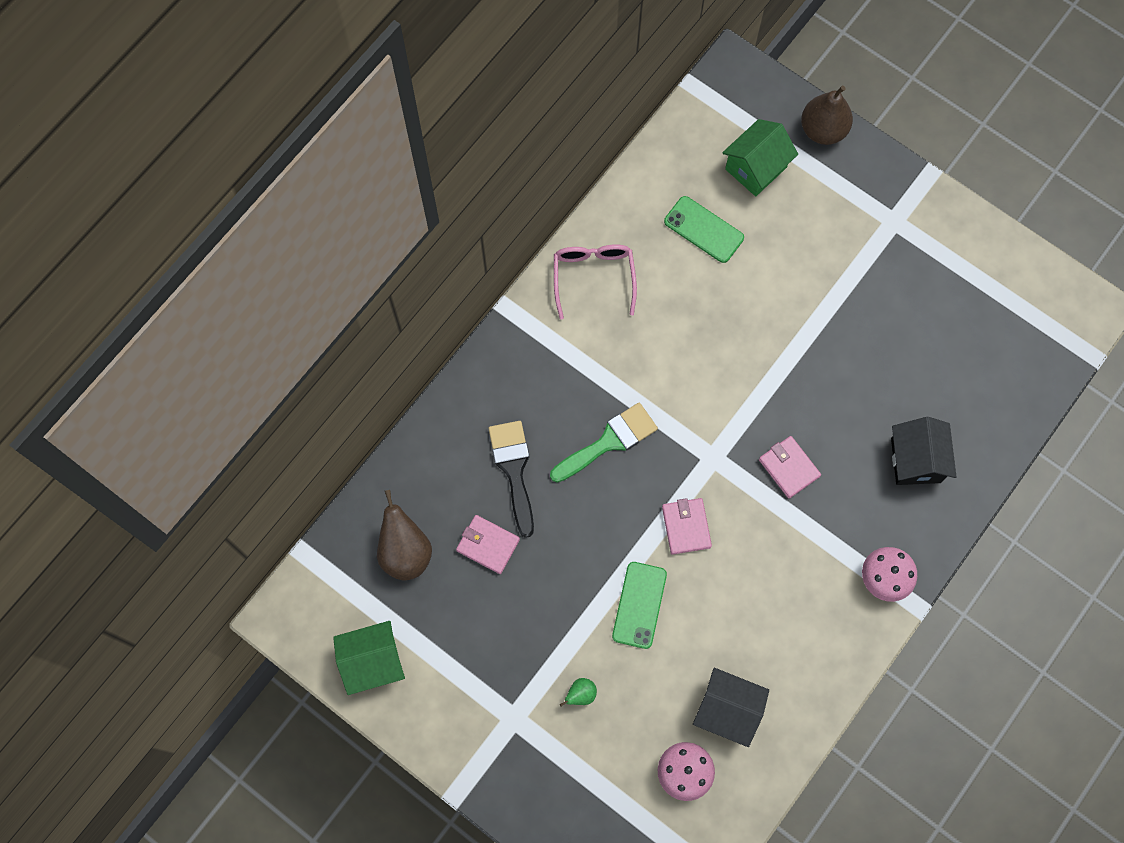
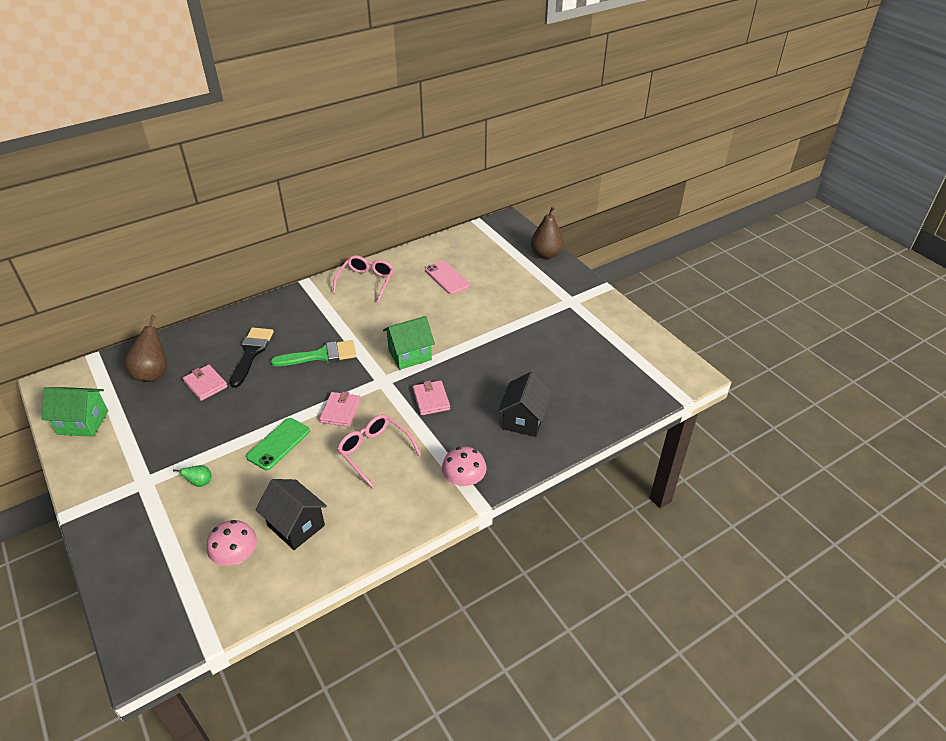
camera: 20 degrees right, 30 degrees down
(703, 230) = (447, 278): green phone -> pink phone
(755, 168) = (495, 260): green house -> green house (410, 355)
(761, 575) = (375, 452): none -> pink glasses

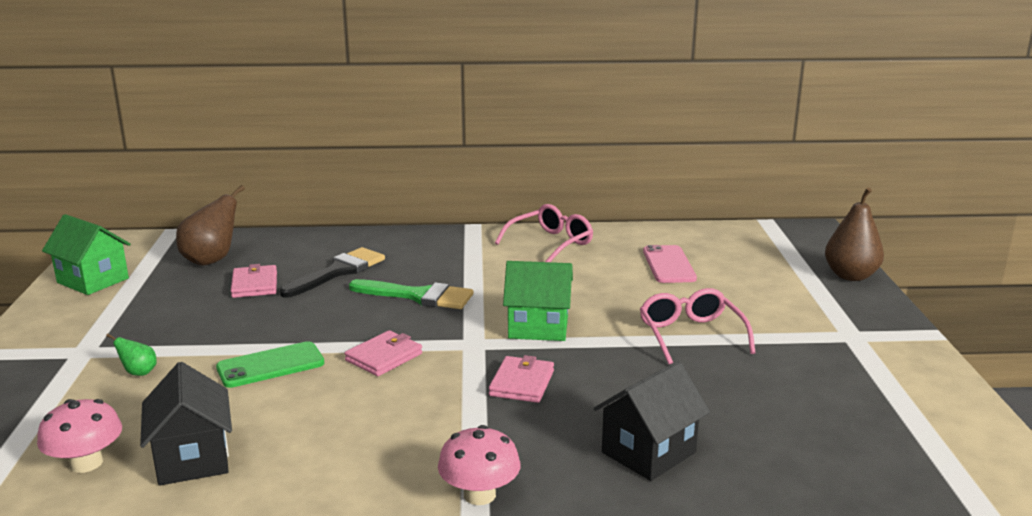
camera: 30 degrees right, 20 degrees down
(375, 452) = (383, 415): pink glasses -> pink glasses (691, 335)

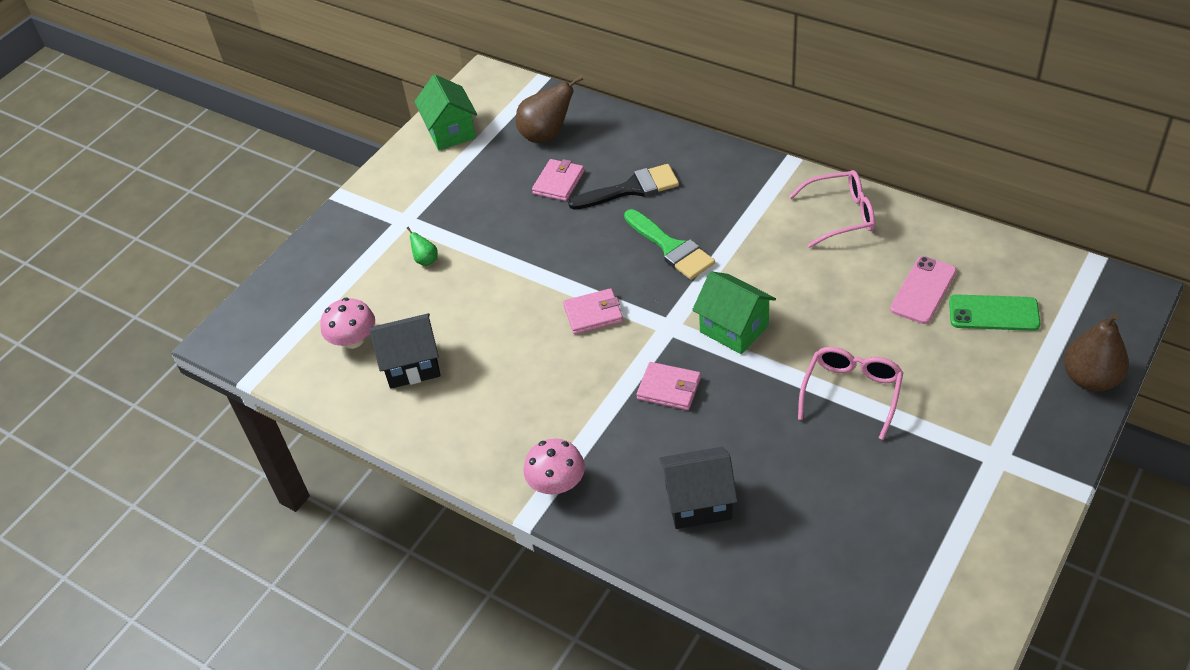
camera: 40 degrees right, 25 degrees up
(192, 459) = (412, 365): black house -> black house turned 60 degrees clockwise
(270, 365) = (511, 289): green phone -> green phone (993, 313)
(522, 383) = (669, 388): pink wallet -> pink wallet turned 60 degrees clockwise

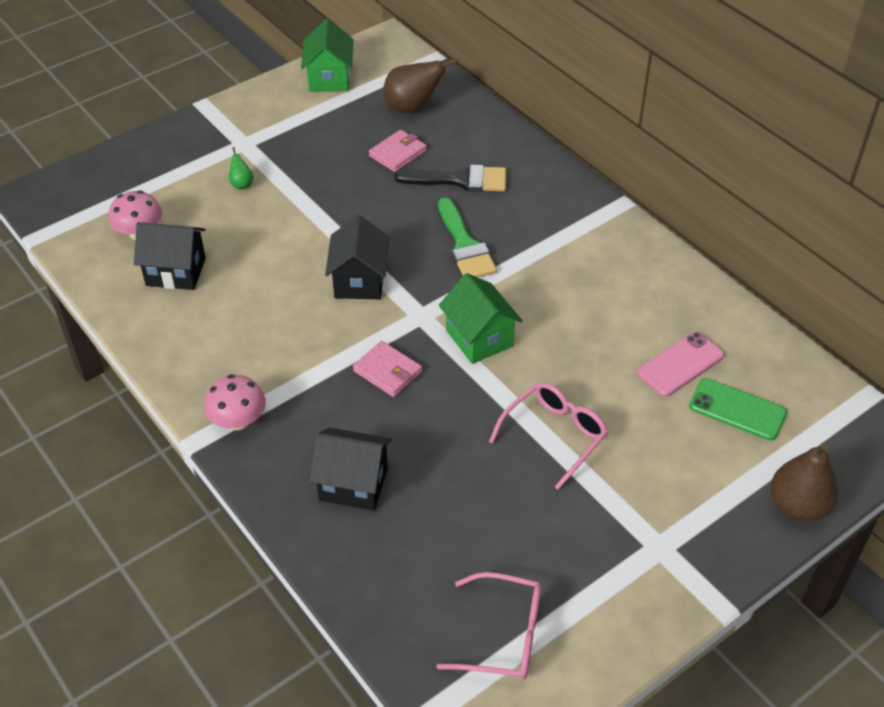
camera: 15 degrees right, 0 degrees up
(593, 314) = (359, 281): pink wallet -> black house
(840, 215) = (641, 268): pink glasses -> pink glasses (502, 635)

